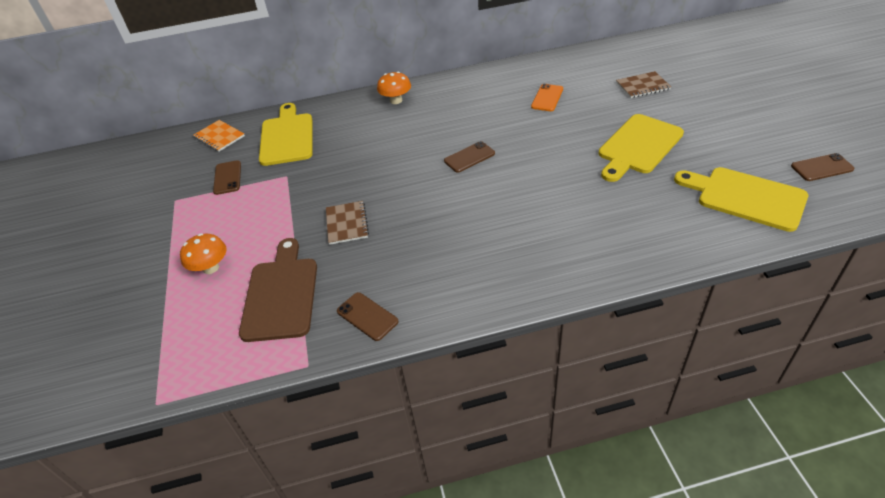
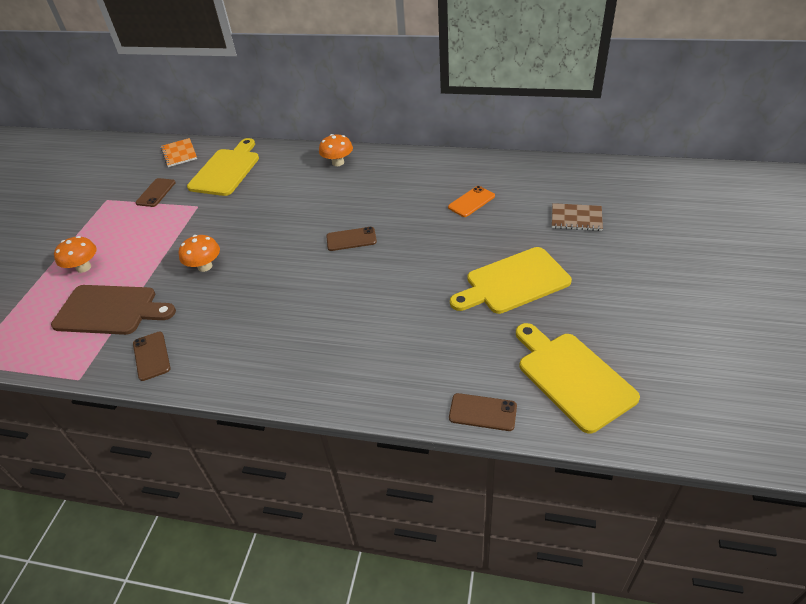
camera: 25 degrees right, 0 degrees up
(281, 294) = (110, 310): brown cutting board -> brown cutting board turned 75 degrees clockwise
(347, 223) = (205, 266): brown notebook -> orange mushroom
(821, 167) = (687, 376): brown phone -> brown phone (482, 412)

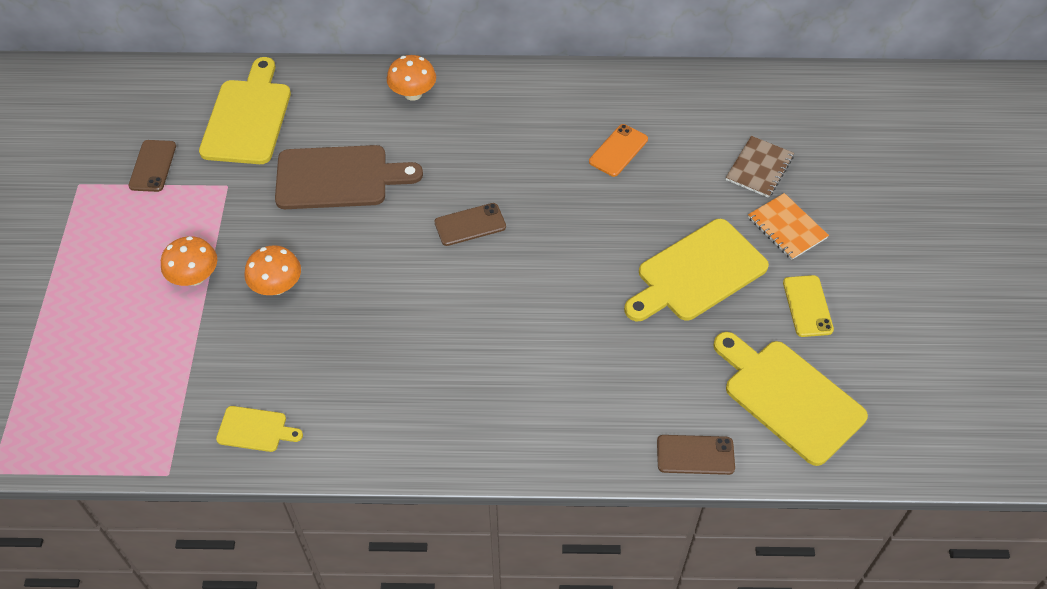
camera: 15 degrees left, 10 degrees up
(84, 267) = (96, 304): orange mushroom -> orange mushroom (195, 277)
(110, 310) = (167, 368): brown cutting board -> brown cutting board (338, 178)
(151, 356) = (255, 430): brown phone -> yellow cutting board
(179, 154) = (161, 91): orange notebook -> orange notebook (787, 228)
(576, 218) = (759, 168): brown notebook -> brown notebook turned 60 degrees counterclockwise
(599, 312) = (807, 306): none -> yellow phone

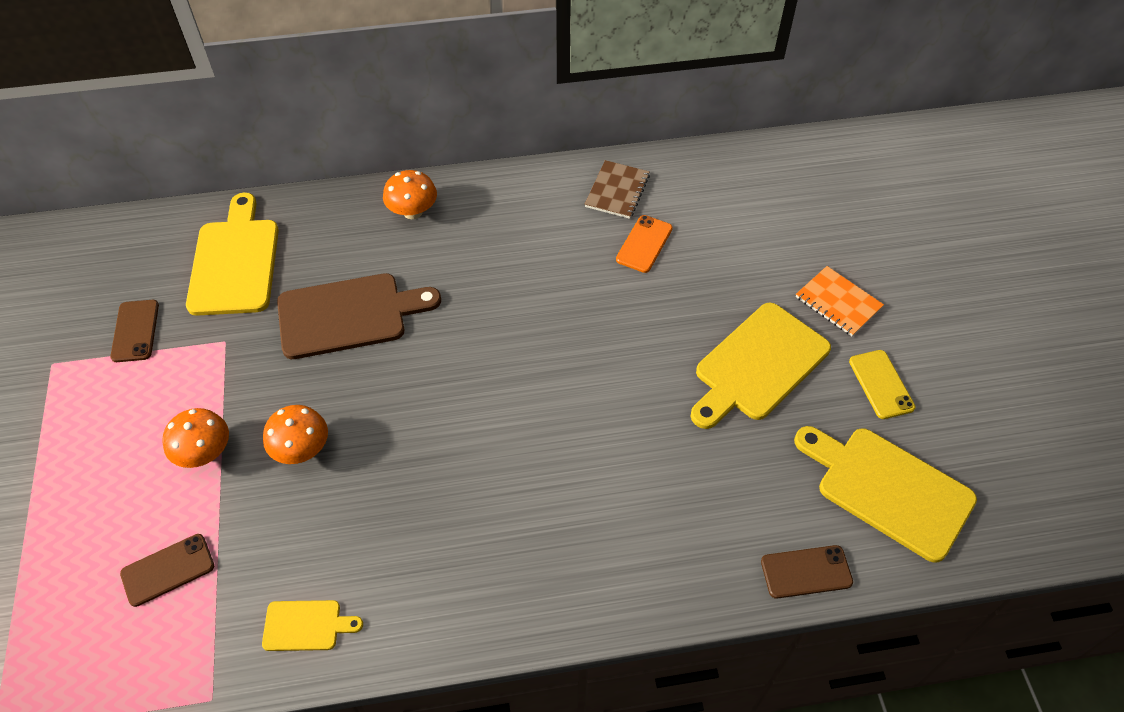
camera: 10 degrees left, 0 degrees up
(470, 224) = (504, 347): brown phone -> brown phone (168, 570)
(759, 168) = (794, 243): brown notebook -> brown notebook (617, 191)

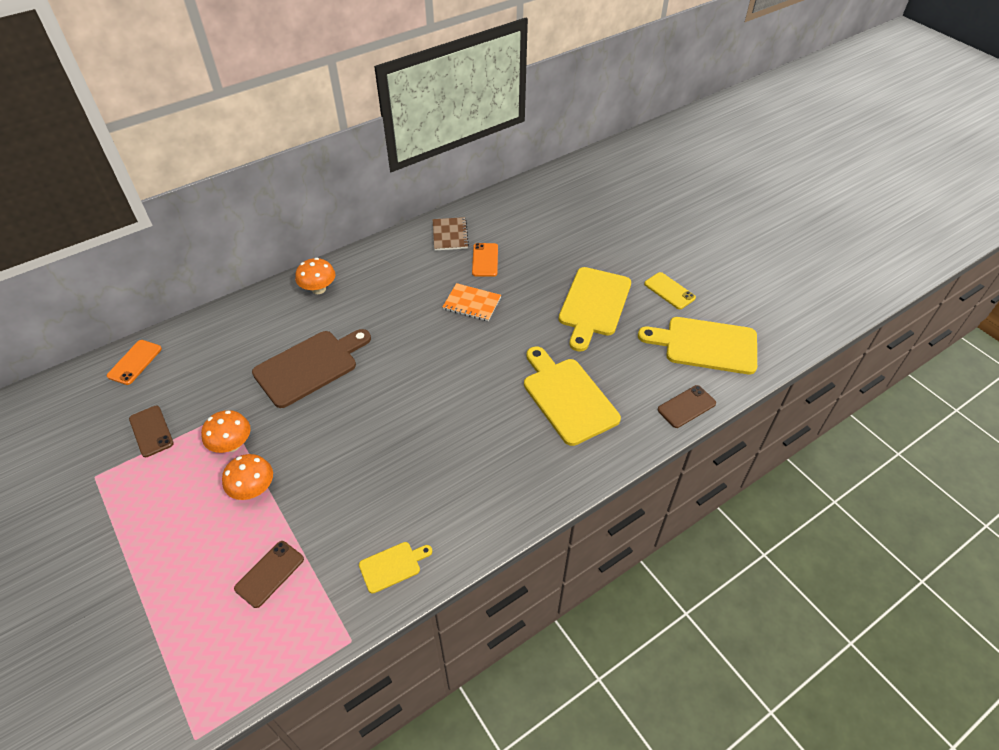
camera: 25 degrees left, 5 degrees down
(161, 234) = (135, 362): none -> orange phone
(235, 262) = (204, 361): yellow cutting board -> yellow cutting board (567, 397)
(302, 449) = (325, 460): orange mushroom -> orange mushroom (232, 444)
(838, 302) = (620, 255): orange notebook -> orange notebook (472, 303)

